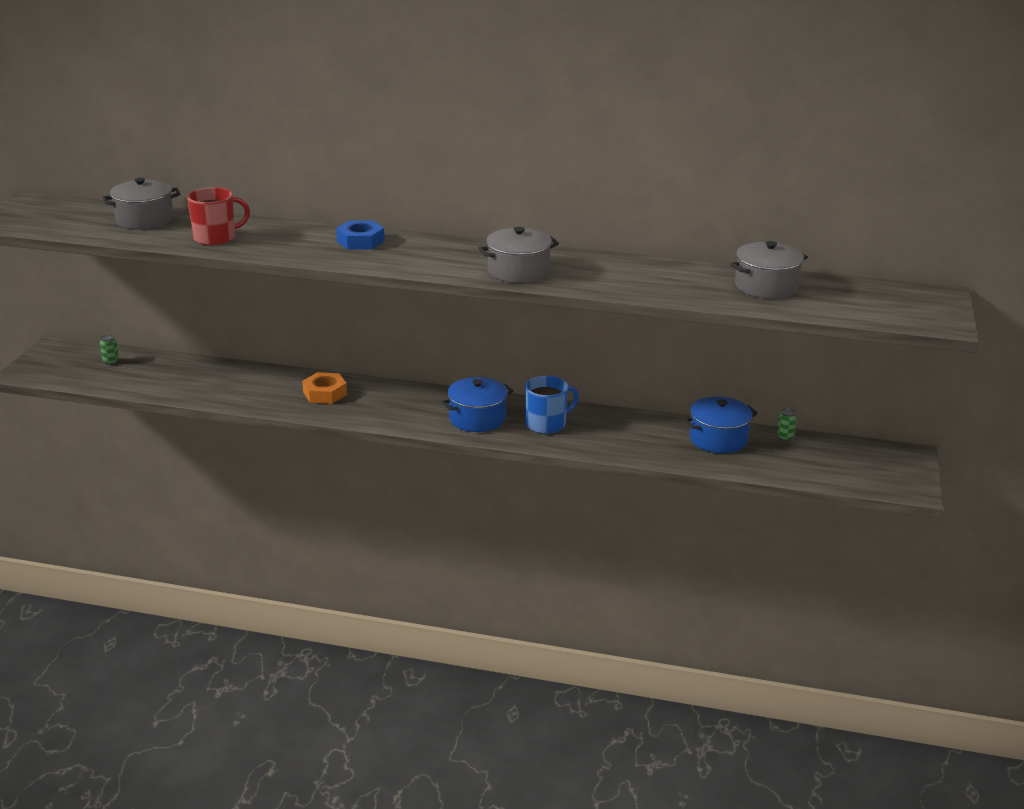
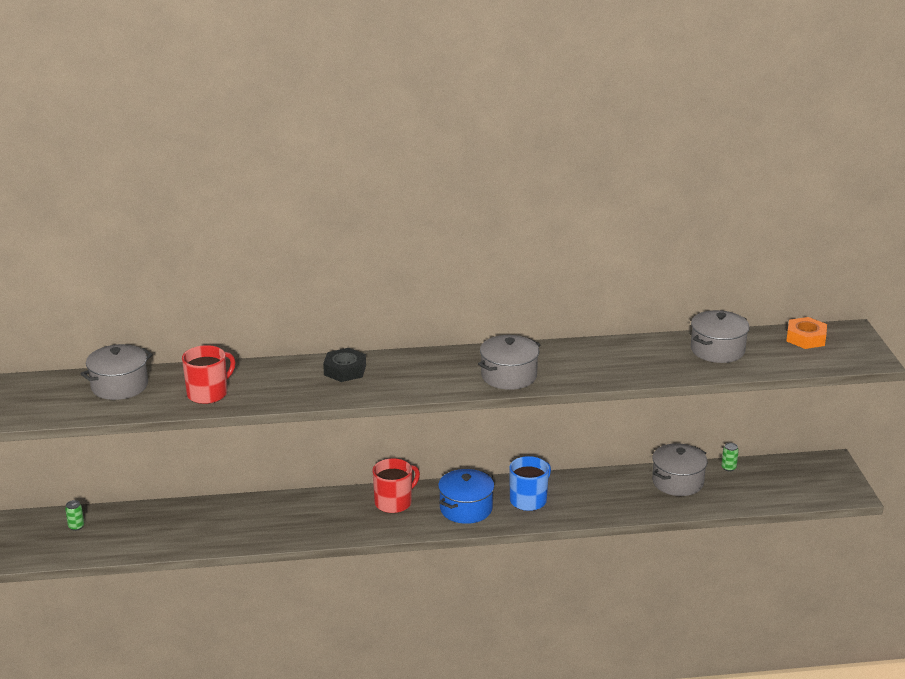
camera: 20 degrees left, 0 degrees up
(325, 393) = (311, 514): orange nut -> orange nut (806, 338)
(360, 241) = (345, 370): blue nut -> black nut
(411, 399) = (394, 502): none -> red mug
(718, 439) = (677, 482): blue pot -> grey pot

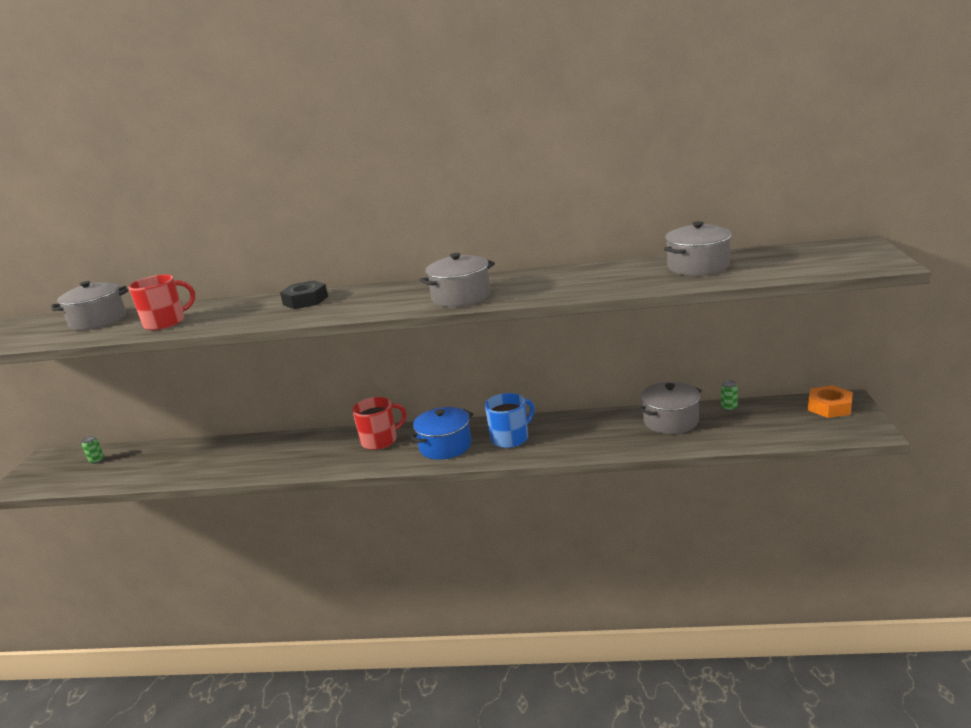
camera: 15 degrees right, 5 degrees down
(806, 338) = (804, 252): orange nut -> orange nut (829, 407)

